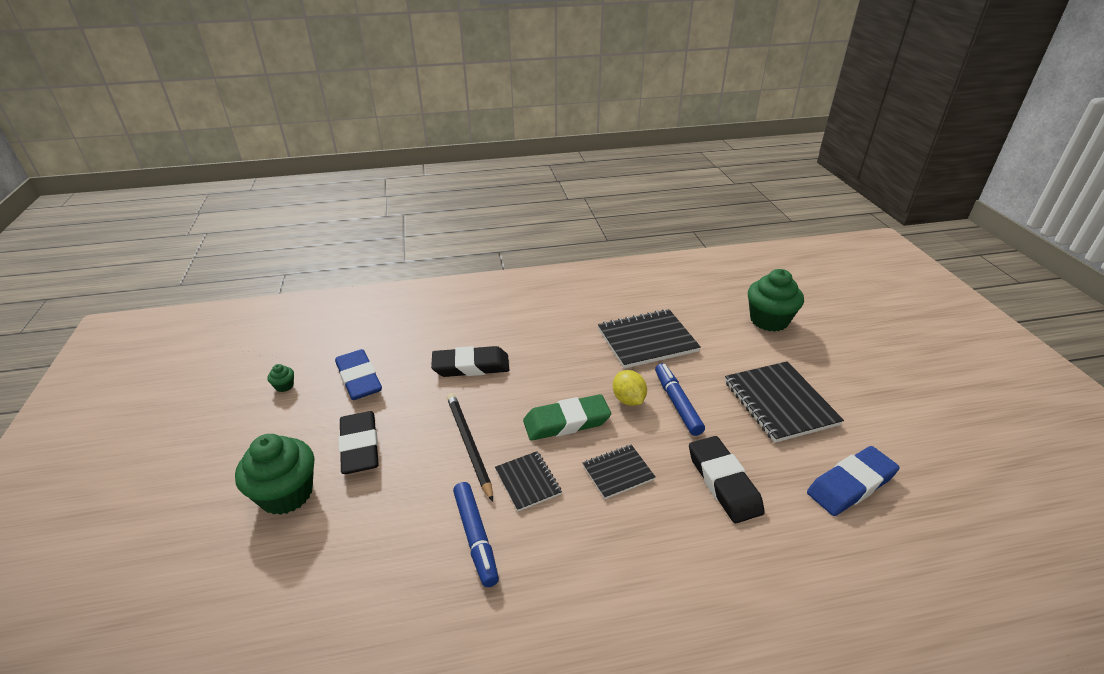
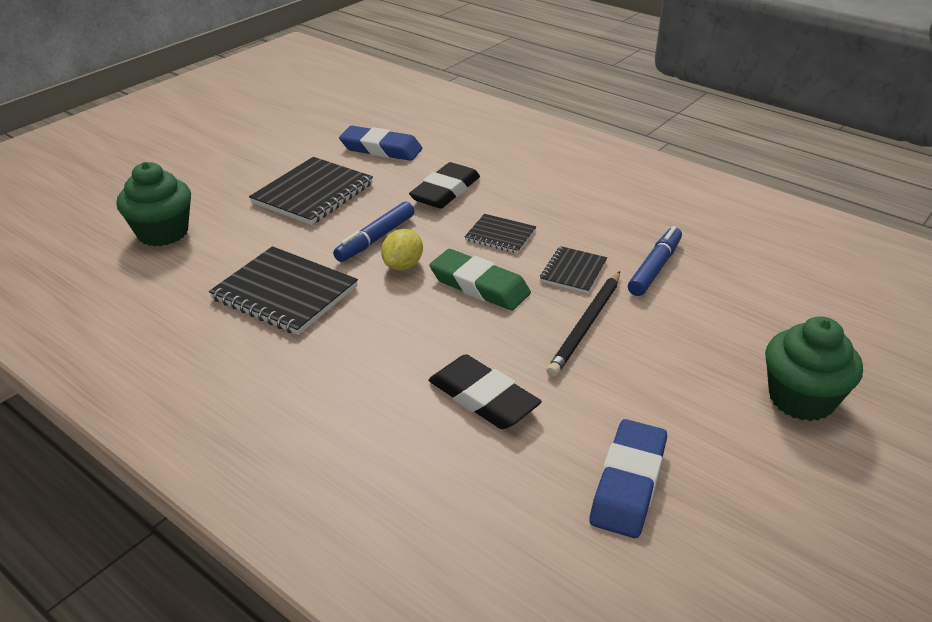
camera: 130 degrees left, 0 degrees up
(284, 386) = (739, 551): green cupcake -> none
(360, 446) = (693, 395): black eraser -> none

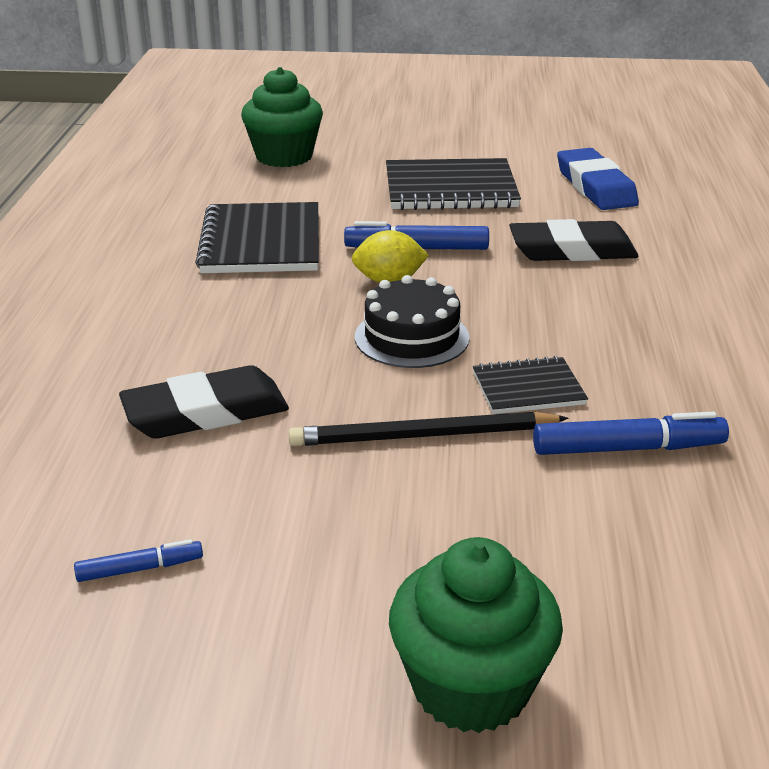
camera: 55 degrees right, 5 degrees down
(479, 285) = (411, 337): green eraser -> black cake
(483, 398) = (206, 412): black eraser -> black eraser turned 60 degrees clockwise
(500, 235) = (533, 314): black notebook -> none
(628, 483) = (140, 569): blue eraser -> blue marker

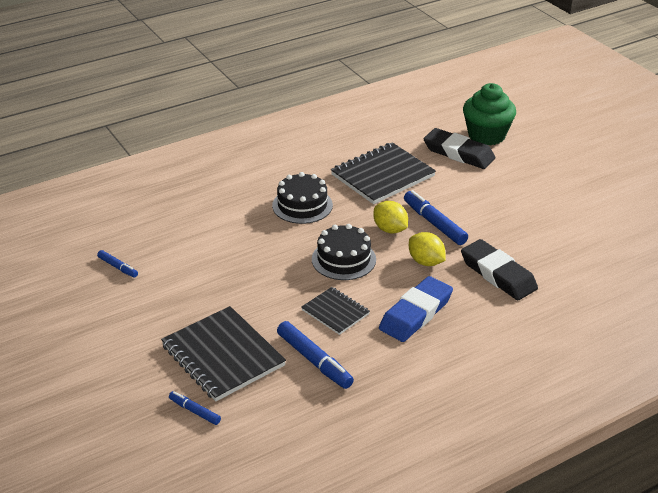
camera: 55 degrees right, 5 degrees up
(206, 412) = (225, 233): black eraser -> black eraser (458, 153)
(237, 322) = (302, 205): none -> black cake
(424, 436) = (265, 297): black pencil -> none
(450, 189) = (521, 204): black notebook -> black notebook (223, 355)
(471, 686) = (119, 373): green cupcake -> none
(491, 283) = (426, 262): none -> yellow lemon
(595, 187) = (596, 253): blue eraser -> blue eraser (415, 313)
(662, 624) = (194, 411): none -> blue marker

